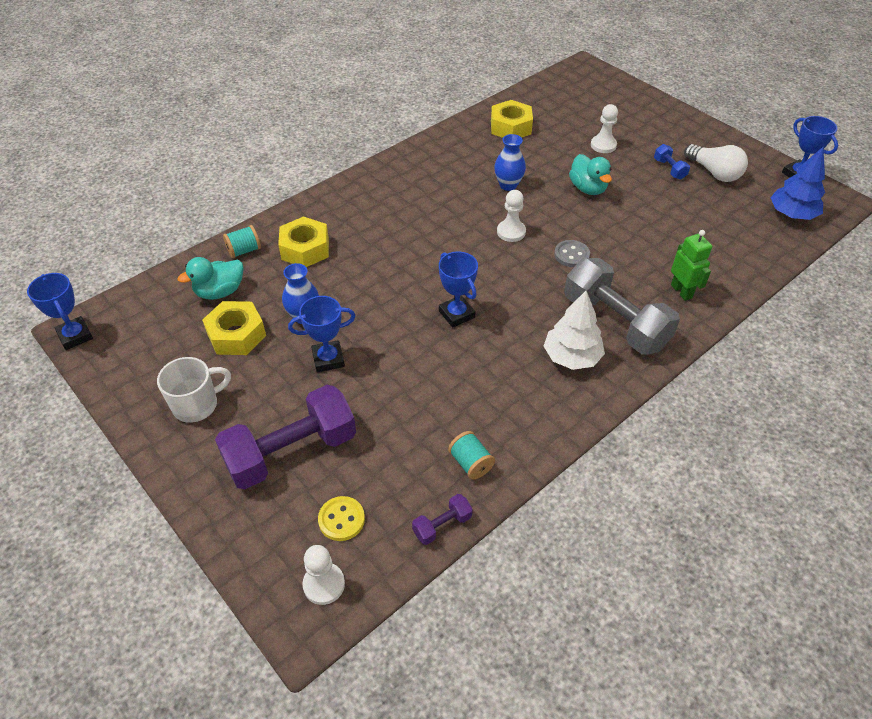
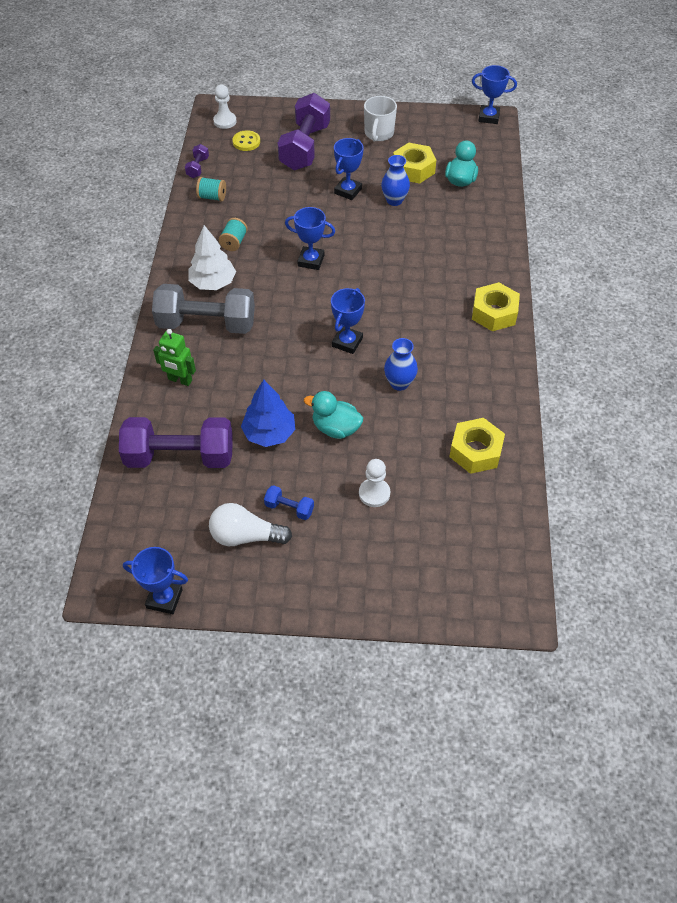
camera: 135 degrees right, 5 degrees up
(244, 250) = (490, 208): turquoise spool -> turquoise spool (234, 242)
(305, 249) = (458, 234): yellow nut -> yellow nut (494, 313)
(511, 232) = (347, 342): white pawn -> blue trophy
(571, 255) = (284, 354): grey button -> none
(726, 239) = (180, 456): none -> purple dumbbell
(791, 214) = (141, 532): blue tree -> blue tree (269, 433)

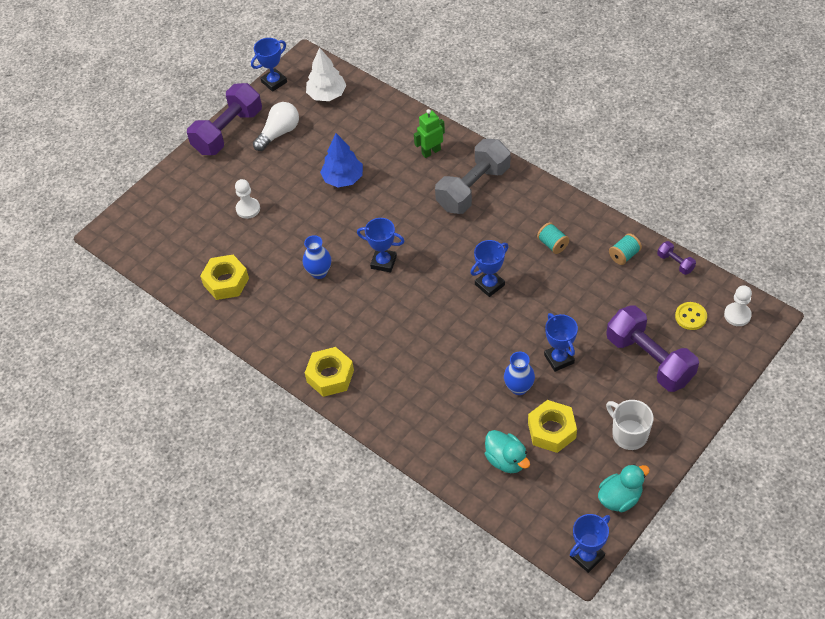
camera: 130 degrees right, 0 degrees up
(180, 456) = (365, 126): purple dumbbell -> purple dumbbell (228, 131)
(213, 283) = (514, 210): white tree -> white tree (327, 94)
(289, 508) = (278, 162): blue dumbbell -> none
(335, 428) = (315, 215): turquoise duck -> turquoise duck (620, 498)
(347, 342) = (383, 262): blue trophy -> blue trophy turned 45 degrees counterclockwise

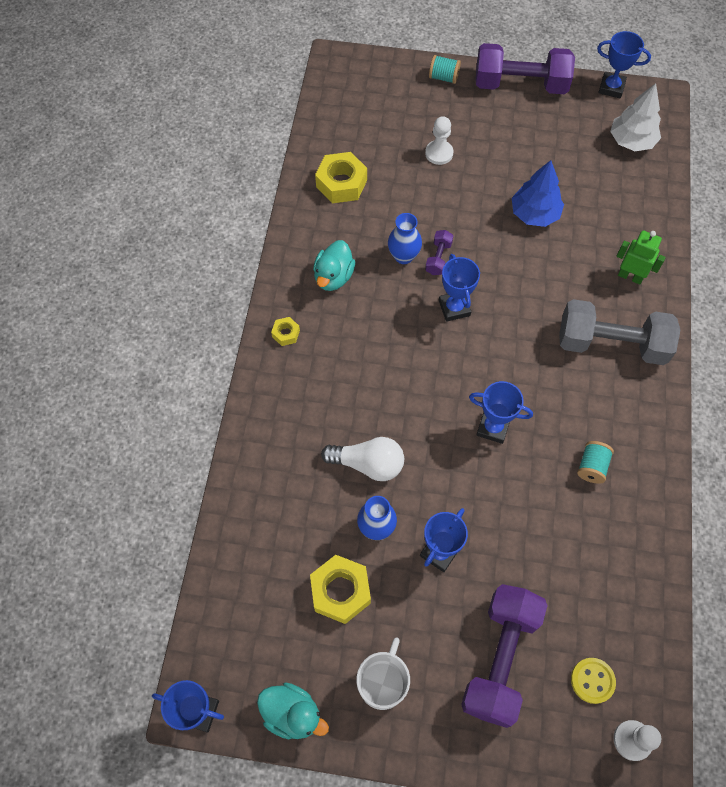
camera: 55 degrees right, 10 degrees up
(279, 133) = (550, 127): white light bulb -> white light bulb (368, 464)
(330, 376) = (286, 333): yellow nut -> yellow nut, size x0.51
(506, 460) = (277, 561): turquoise duck -> turquoise duck (333, 277)
(624, 255) = (630, 556): turquoise spool -> turquoise spool (443, 77)
(675, 263) = (660, 623): purple dumbbell -> purple dumbbell (438, 258)

